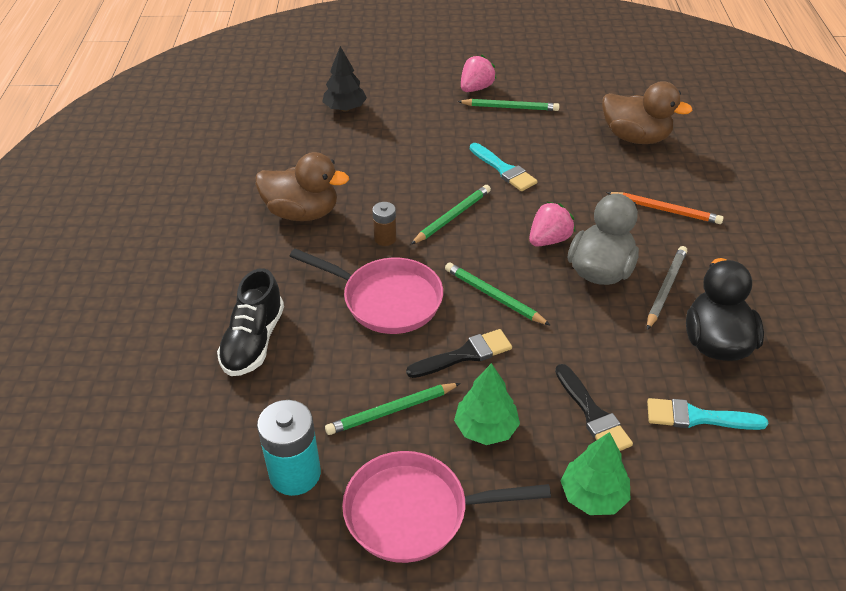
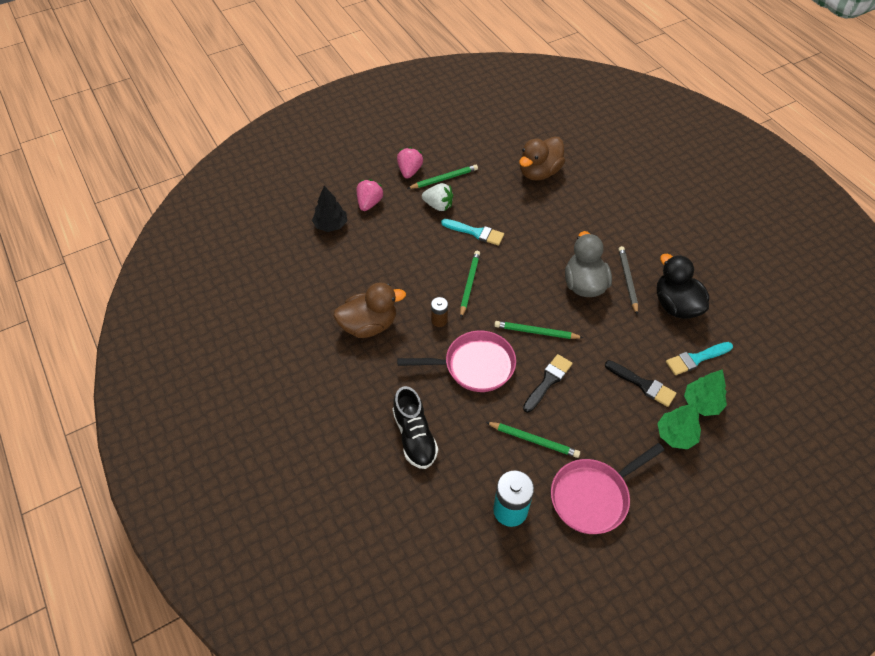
camera: 30 degrees left, 10 degrees up
(391, 411) = (534, 440): green pencil -> green pencil turned 105 degrees counterclockwise
(481, 130) = (438, 205): none -> white strawberry
(486, 428) = (593, 424): green tree -> green tree (701, 403)
(549, 240) = (540, 275): pink strawberry -> pink strawberry (369, 203)
(635, 137) = (539, 172): brown duck -> brown duck turned 135 degrees clockwise
(665, 210) = (592, 222): orange pencil -> none

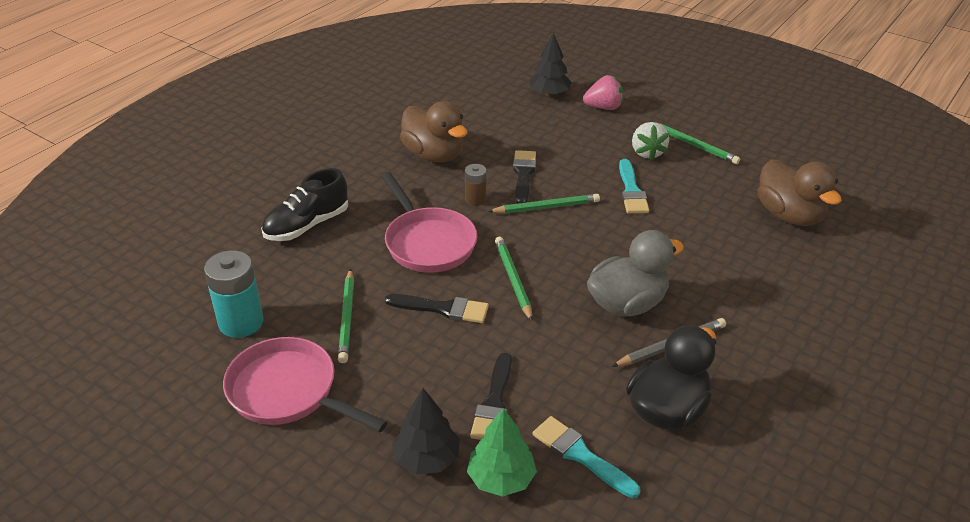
camera: 65 degrees right, 15 degrees down
(409, 171) = (680, 119): pink strawberry -> none
(425, 282) = (523, 175): none -> black brush
(539, 172) = (789, 215): brown duck -> brown duck turned 135 degrees counterclockwise
(675, 435) = (427, 458): green tree -> black tree

